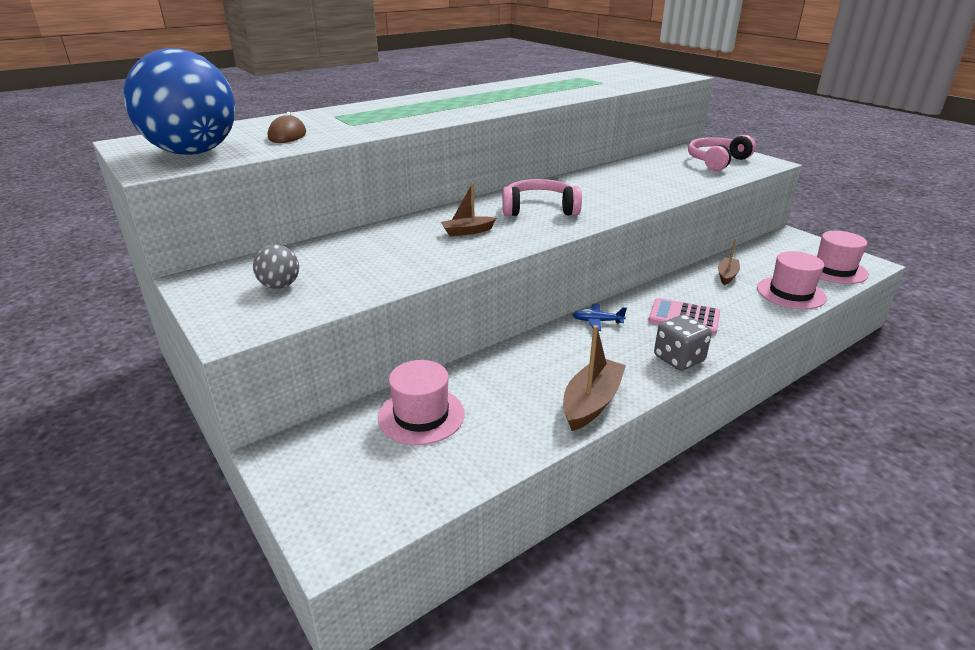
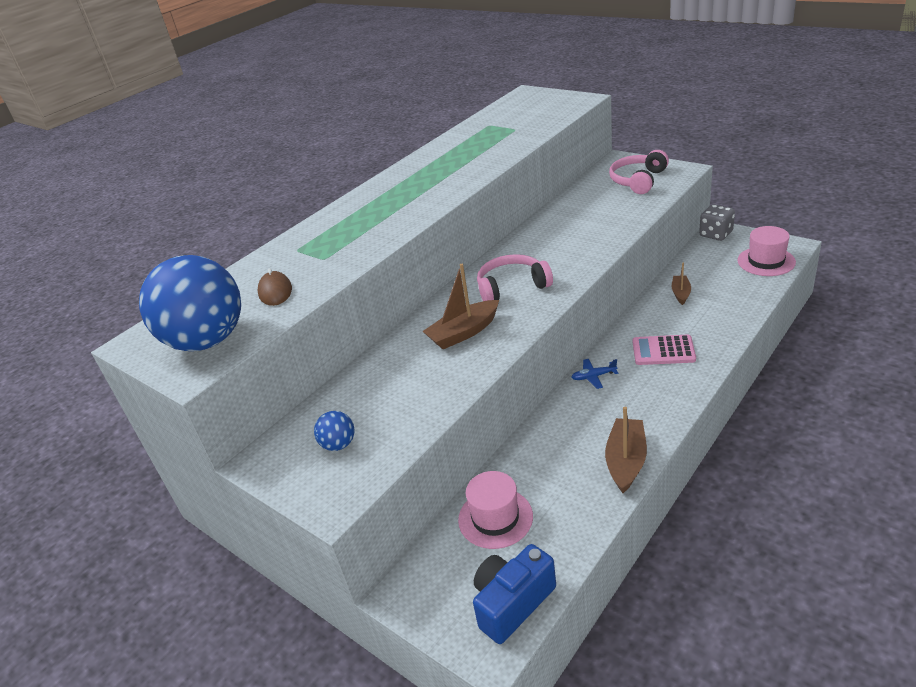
camera: 10 degrees left, 5 degrees up
(280, 286) = (339, 444): grey ball -> blue ball
(388, 500) = (512, 603): none -> blue camera
(467, 231) = (464, 332): brown boat -> brown boat, size x1.65
(679, 359) = (676, 396): grey dice -> grey dice (716, 234)
(790, 293) = (739, 298): pink hat -> none

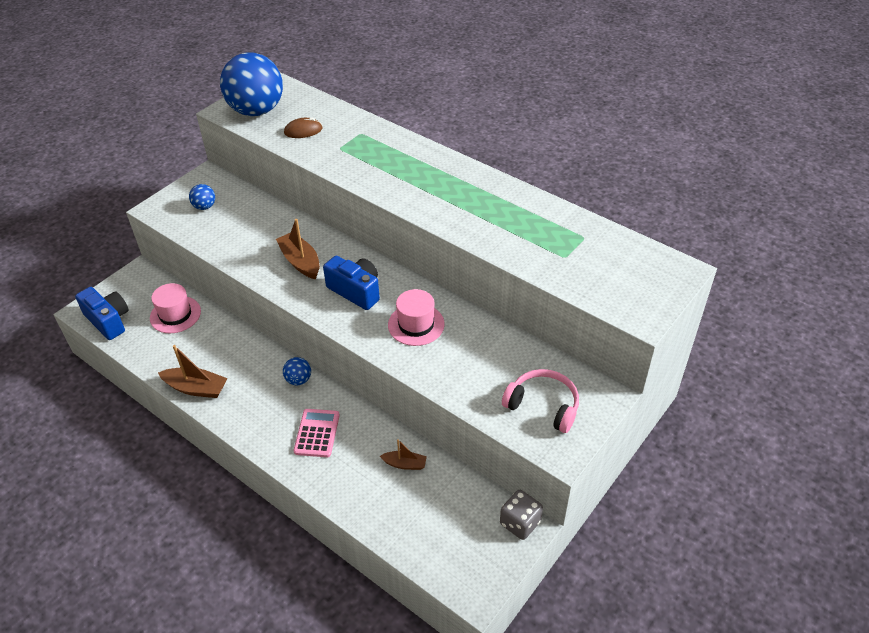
camera: 85 degrees right, 10 degrees up
(512, 287) = (356, 291): pink headphones -> blue camera
(593, 376) = (298, 380): blue plane -> blue ball
(766, 261) = (447, 557): pink hat -> pink hat (416, 324)

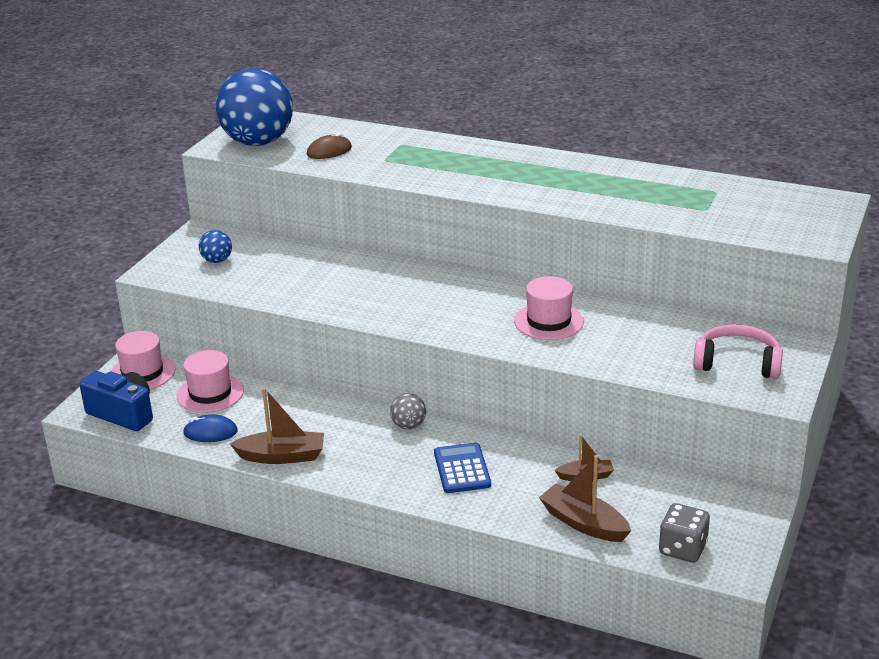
camera: 15 degrees left, 15 degrees down
(139, 284) = (142, 373): none -> pink hat
(158, 352) = (210, 432): none -> blue mouse
(298, 380) = (408, 425): blue ball -> grey ball
(300, 262) = (373, 290): brown boat -> brown boat (584, 523)
(317, 433) = (462, 469): pink calculator -> blue calculator
(356, 291) = (458, 305): blue camera -> none
(520, 523) = (750, 501): grey dice -> grey dice (682, 549)

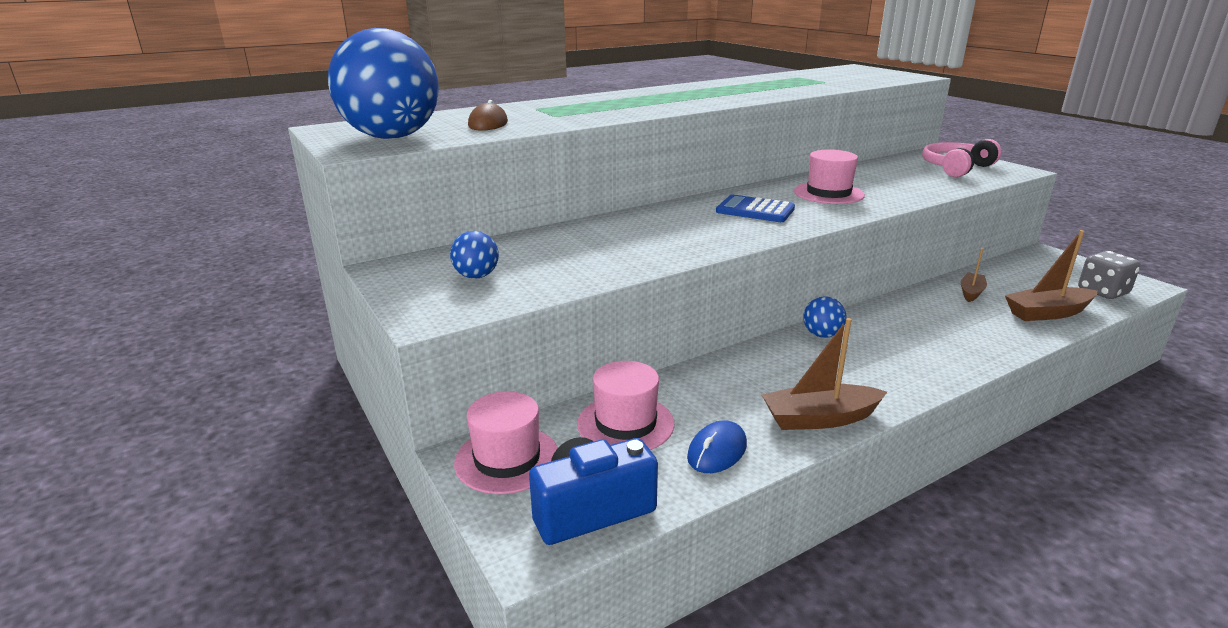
camera: 55 degrees left, 5 degrees down
(282, 456) = (819, 419): brown boat -> brown boat turned 135 degrees counterclockwise
(408, 425) = (822, 335): grey ball -> blue ball
(462, 469) = (923, 334): blue calculator -> blue calculator (755, 210)

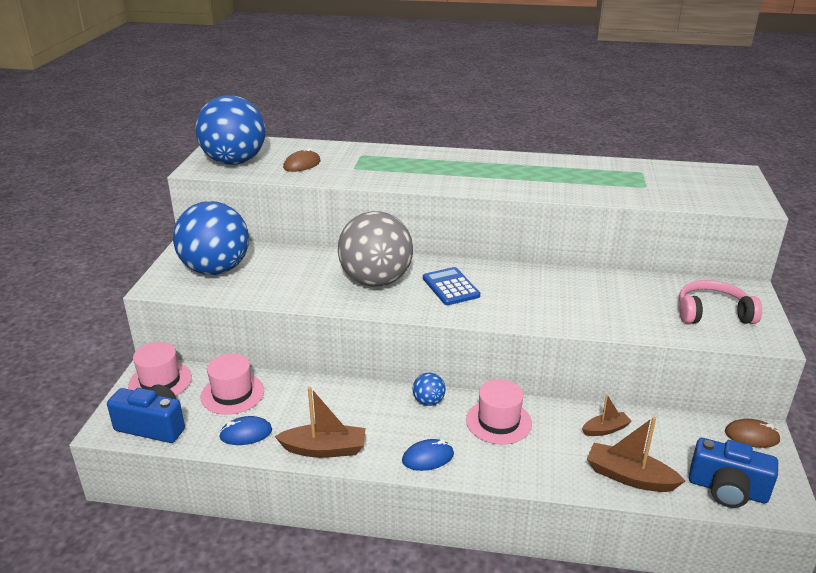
camera: 40 degrees right, 5 degrees up
(476, 276) = (216, 269): blue ball -> blue ball, size x2.41
(680, 227) = (376, 281): none -> grey ball
(819, 419) = (324, 449): brown boat -> brown boat turned 150 degrees clockwise
(828, 193) = (536, 294): pink hat -> pink hat (498, 421)
(911, 375) = (428, 457): none -> blue mouse
(1045, 257) = (751, 436): none -> brown mouse
(1102, 292) = (727, 489): grey dice -> blue camera

